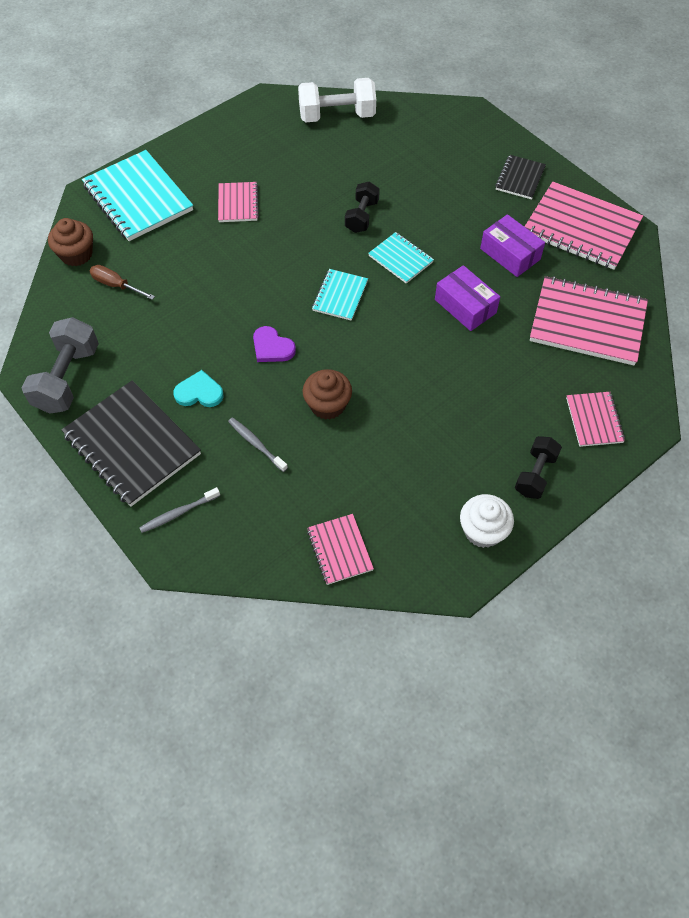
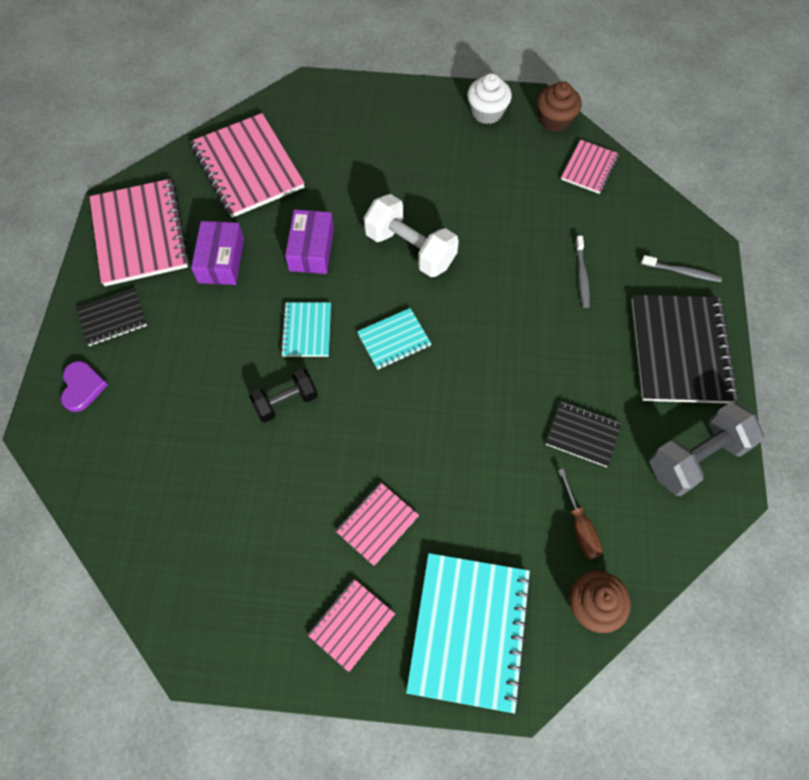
camera: 135 degrees left, 5 degrees up
(158, 335) = (582, 435): none -> black notebook
(199, 392) = (590, 351): turquoise heart -> none
(272, 347) = (496, 341): purple heart -> purple heart (82, 387)
(327, 405) = (500, 261): brown cupcake -> brown cupcake (555, 120)
(337, 116) = (158, 553): white dumbbell -> white dumbbell (410, 249)
(535, 474) = (415, 114): black dumbbell -> none
(594, 420) = (336, 112): pink notebook -> pink notebook (351, 624)

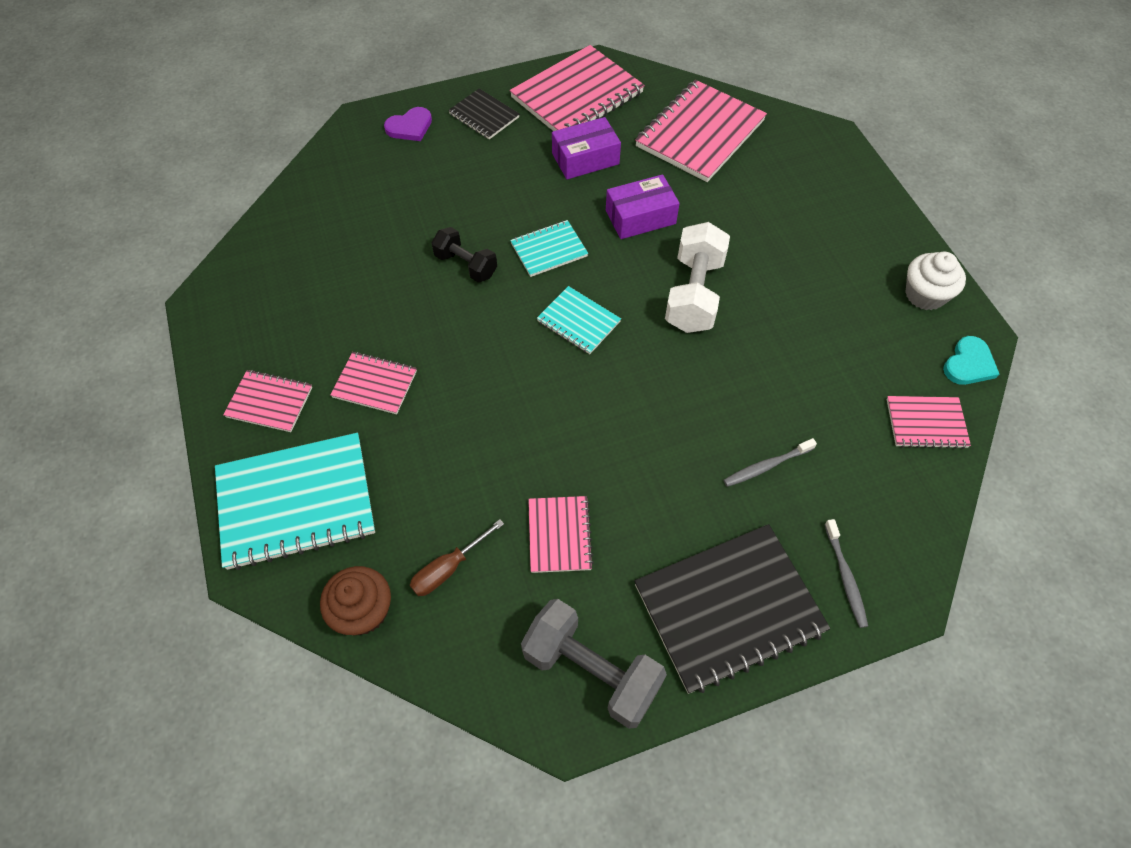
camera: 65 degrees right, 5 degrees down
(555, 120) = (969, 364): brown cupcake -> turquoise heart
(582, 435) = (559, 535): black notebook -> pink notebook

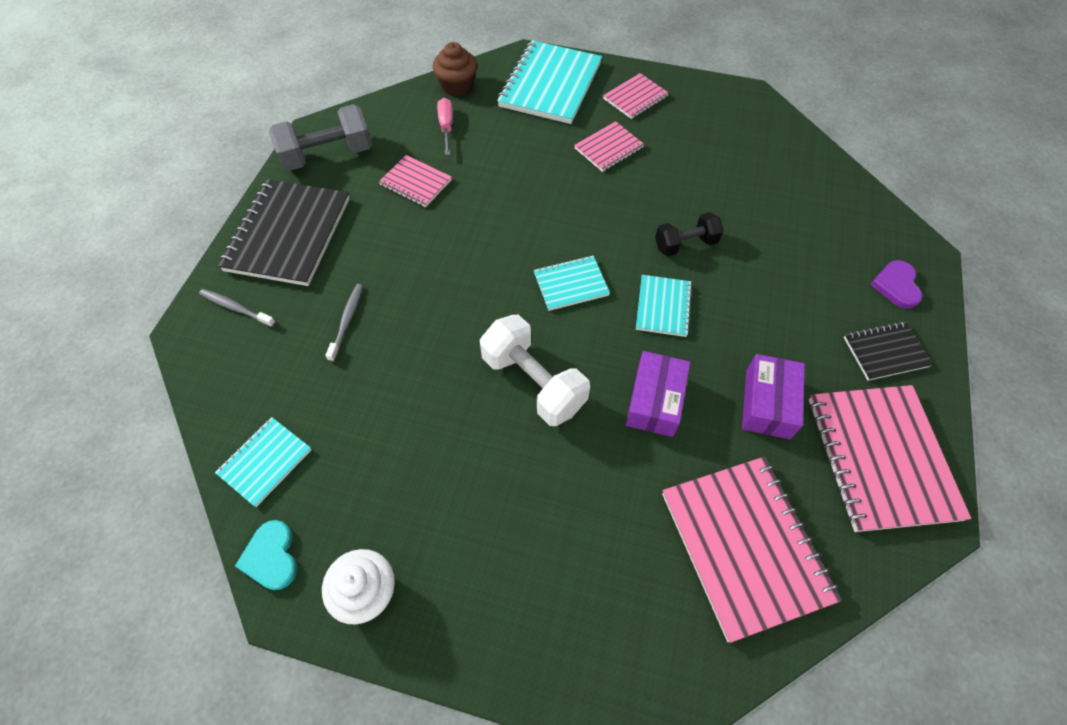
camera: 125 degrees right, 0 degrees up
(448, 568) = (446, 127): brown screwdriver -> pink screwdriver
(926, 423) = (265, 462): pink notebook -> turquoise notebook

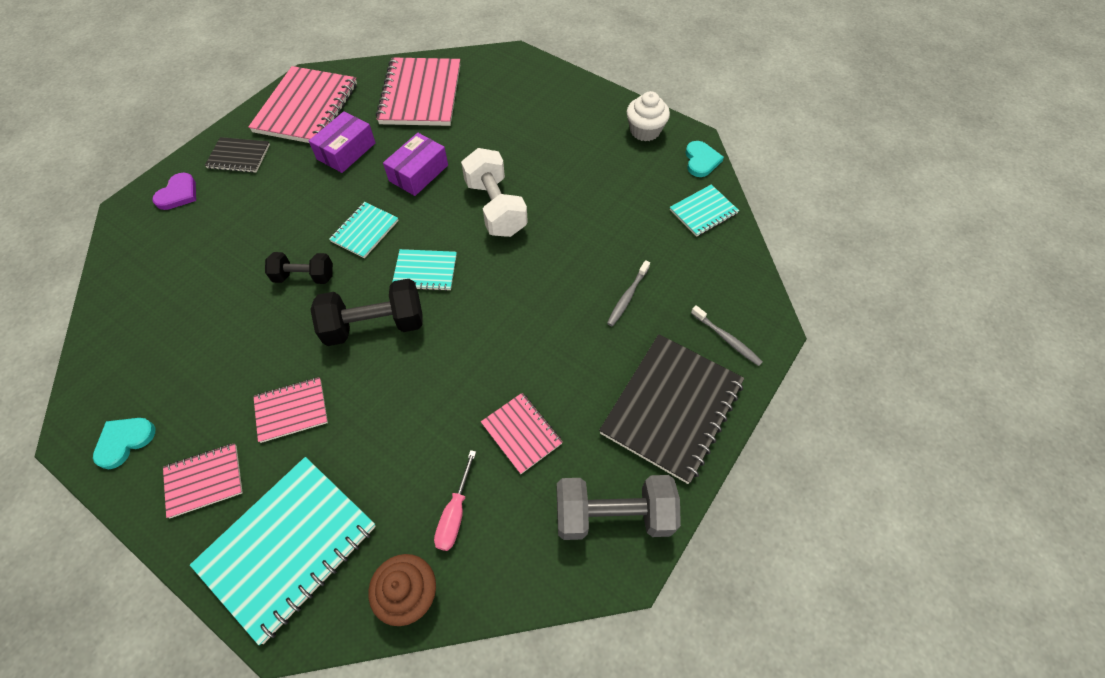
camera: 160 degrees left, 0 degrees up
(586, 223) = (375, 325): none -> black dumbbell
(712, 101) = (124, 441): none -> turquoise heart

